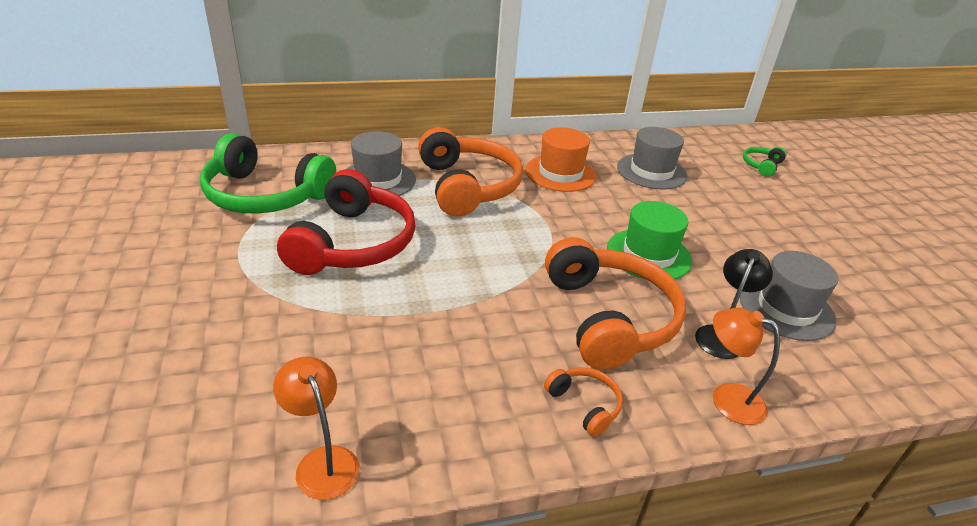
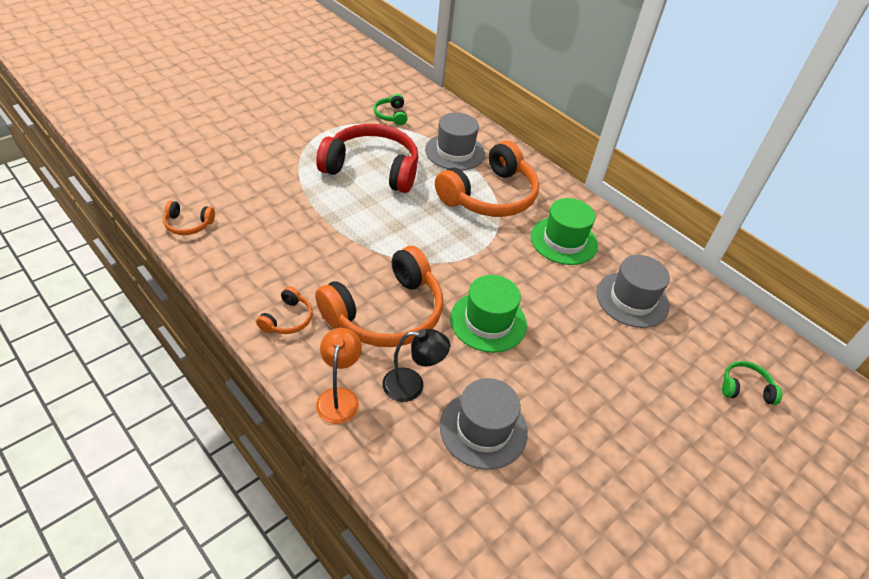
camera: 60 degrees right, 10 degrees up
(265, 195) = (391, 115): green headphones -> green headphones, size x0.44
(322, 461) = (188, 224): orange lamp -> orange headphones
(353, 243) = (372, 168): red headphones -> red headphones turned 150 degrees counterclockwise
(560, 173) = (563, 241): orange hat -> green hat

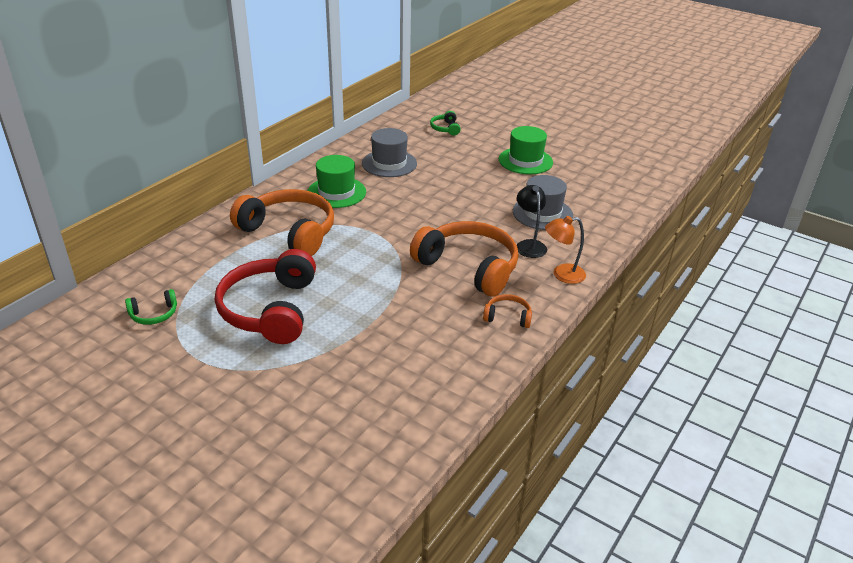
camera: 100 degrees left, 10 degrees down
(188, 224) = (423, 422): orange headphones -> none
(455, 152) = (221, 259): grey hat -> none
(488, 321) = (448, 219): green hat -> green hat (525, 161)

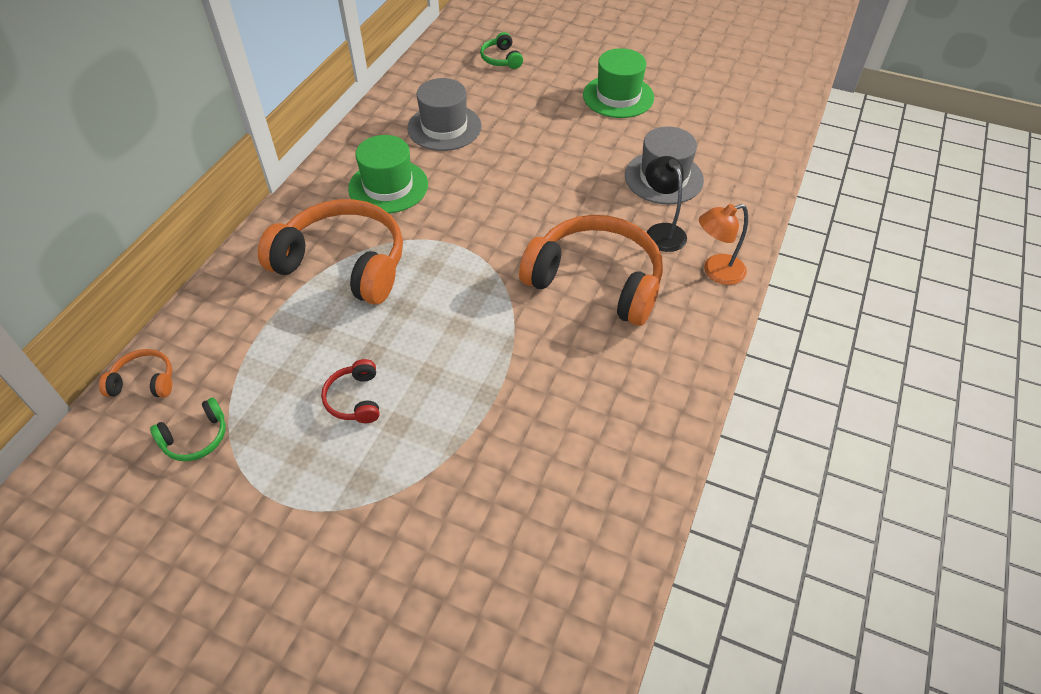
camera: 10 degrees left, 15 degrees up
(270, 309) = (354, 399): red headphones -> red headphones, size x0.44
(507, 317) = (668, 352): orange headphones -> orange headphones (144, 381)

